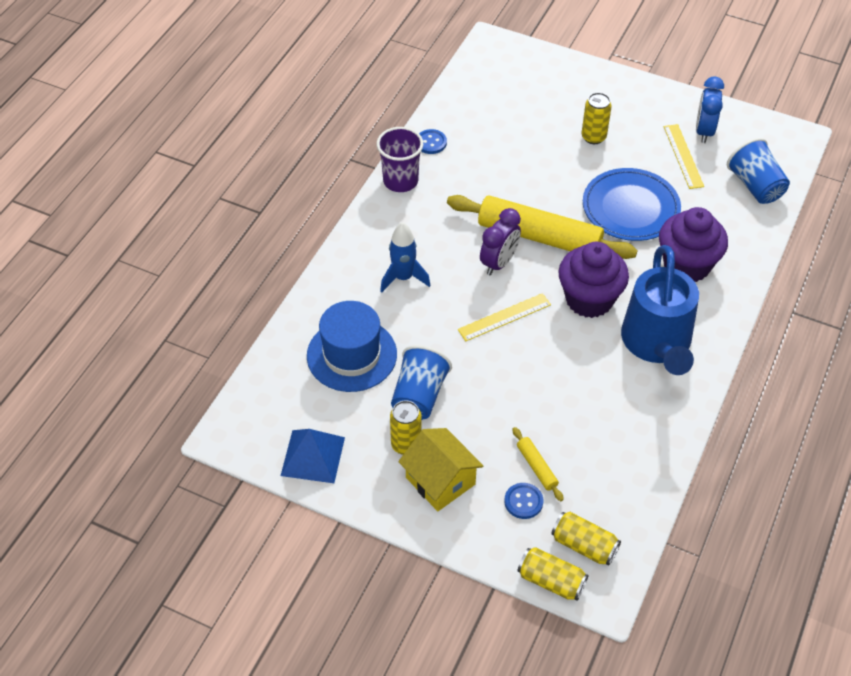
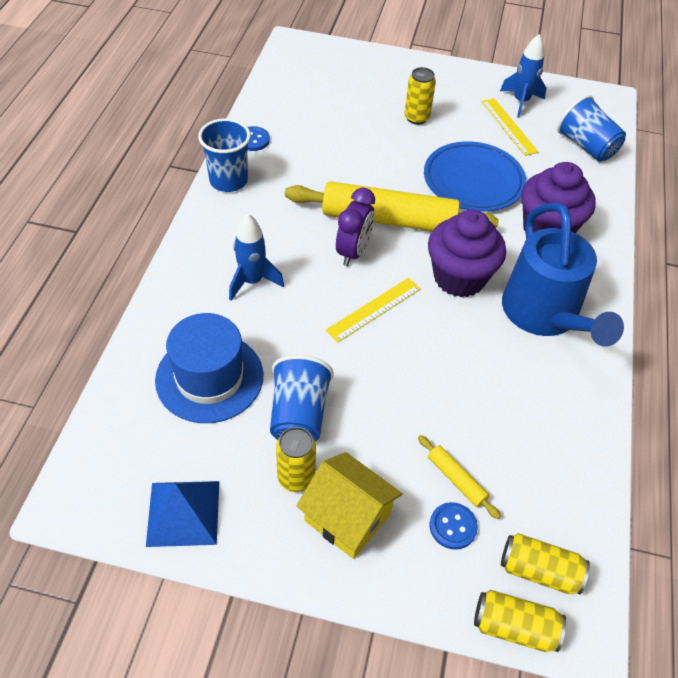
camera: 15 degrees left, 0 degrees up
(400, 181) = (228, 181): purple cup -> blue cup
(704, 131) = (520, 102): blue clock -> blue rocket

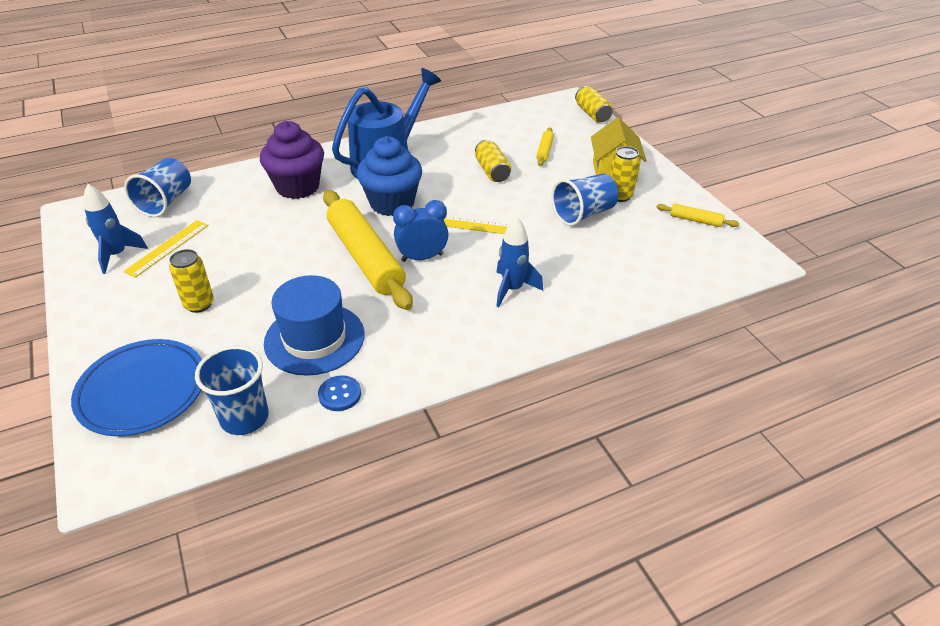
camera: 125 degrees left, 10 degrees down
(183, 512) = (695, 220): blue pyramid -> yellow rolling pin
(209, 377) = (612, 261): blue hat -> blue hat (314, 339)
(228, 181) = (418, 373): blue cup -> blue cup (244, 418)
(353, 252) = (422, 257): purple clock -> blue clock
(453, 526) = (571, 143): blue button -> none
(459, 278) = (392, 203): purple cupcake -> blue cupcake
(473, 180) = (269, 237): blue plate -> blue plate (142, 390)
(539, 571) = (557, 116): yellow can -> yellow can (492, 171)

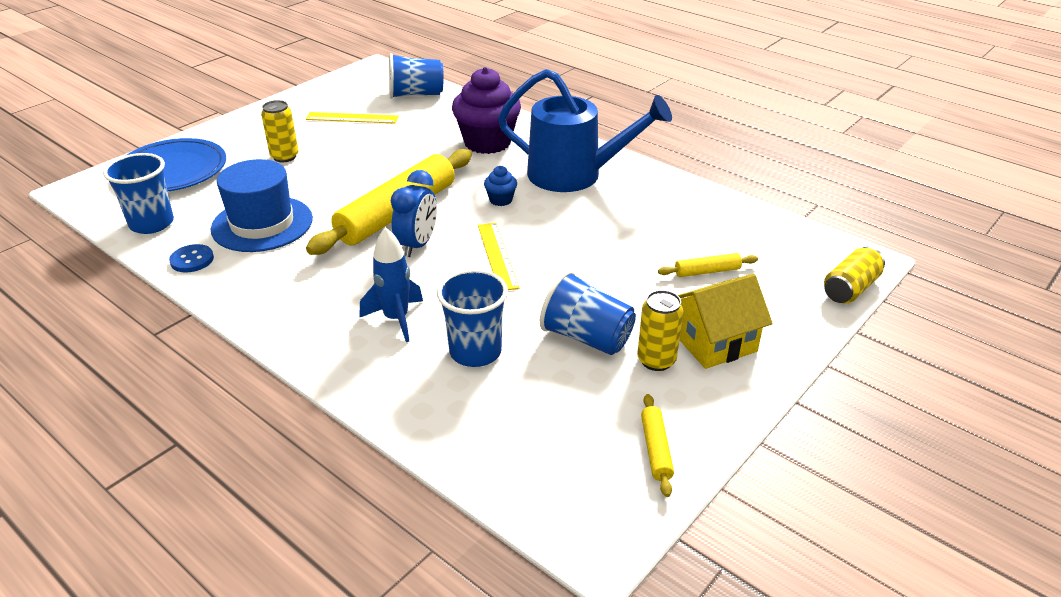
camera: 65 degrees right, 5 degrees down
(117, 255) = (330, 103): blue rocket -> none
(392, 203) = (501, 200): blue cupcake -> blue cupcake, size x0.44
(422, 257) = (417, 245): blue clock -> blue clock turned 60 degrees clockwise
(492, 171) = (621, 245): yellow can -> none
(572, 262) = (475, 352): none -> blue cup

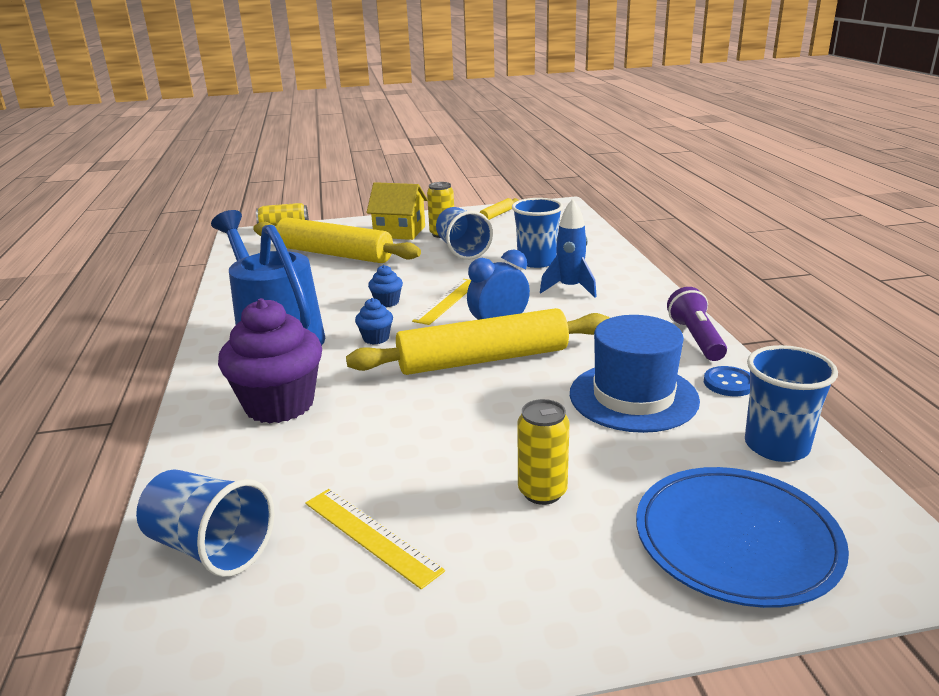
camera: 140 degrees left, 10 degrees down
(232, 297) = (696, 338): none -> purple flashlight
(547, 234) = (387, 302): none -> blue cupcake
(707, 271) = (335, 254): yellow rolling pin -> yellow rolling pin, size x2.39

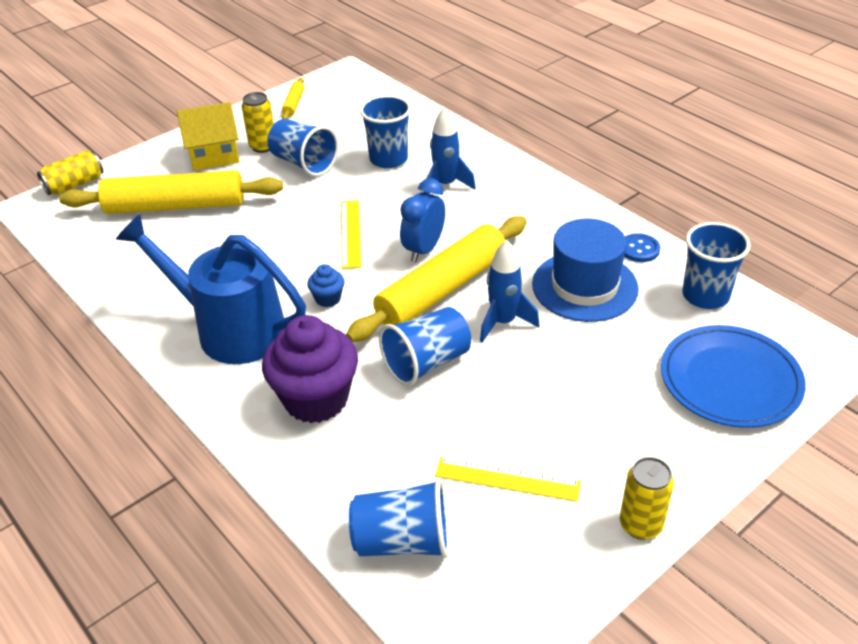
camera: 30 degrees left, 15 degrees up
(387, 302) = (295, 253): blue cupcake -> none
(405, 409) = (427, 363): none -> blue cup
(515, 401) = (503, 322): none -> blue rocket
(542, 492) = (589, 394): yellow can -> yellow can (640, 525)
(696, 338) = (586, 211): purple flashlight -> none

